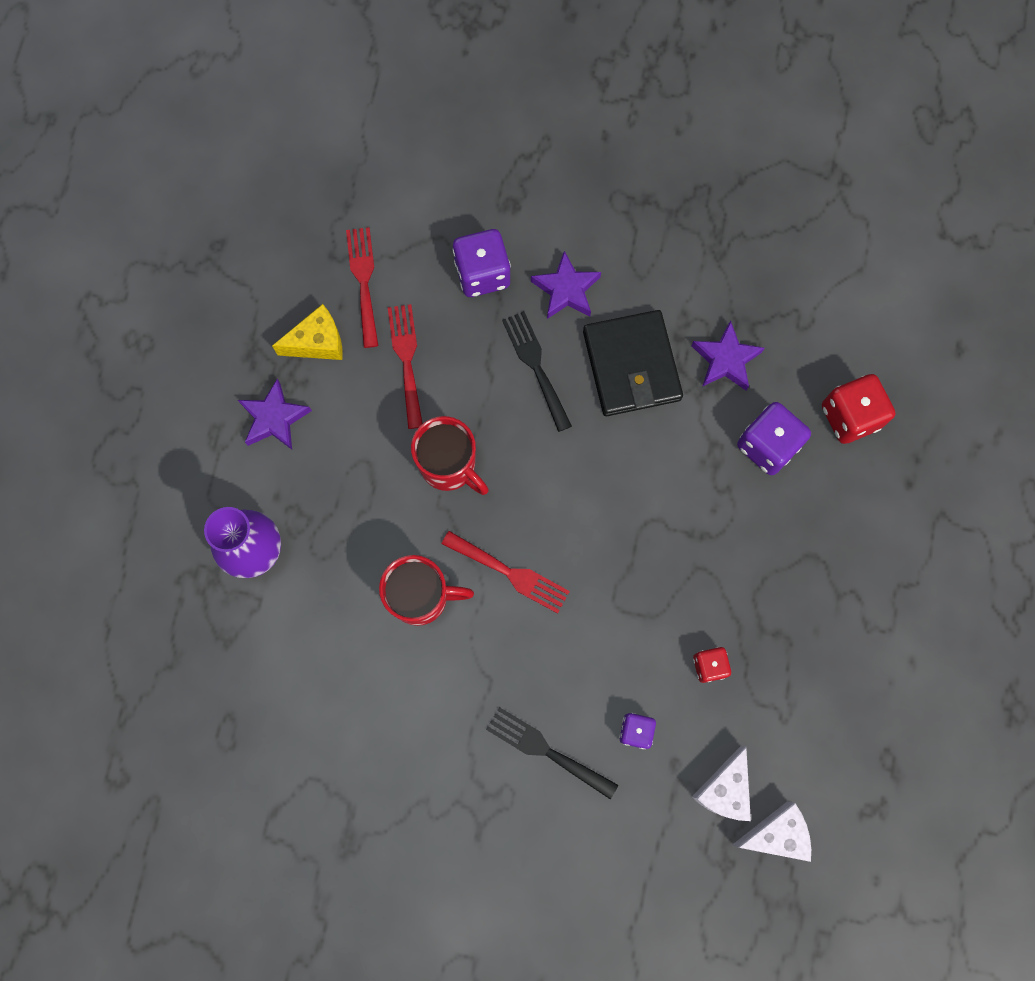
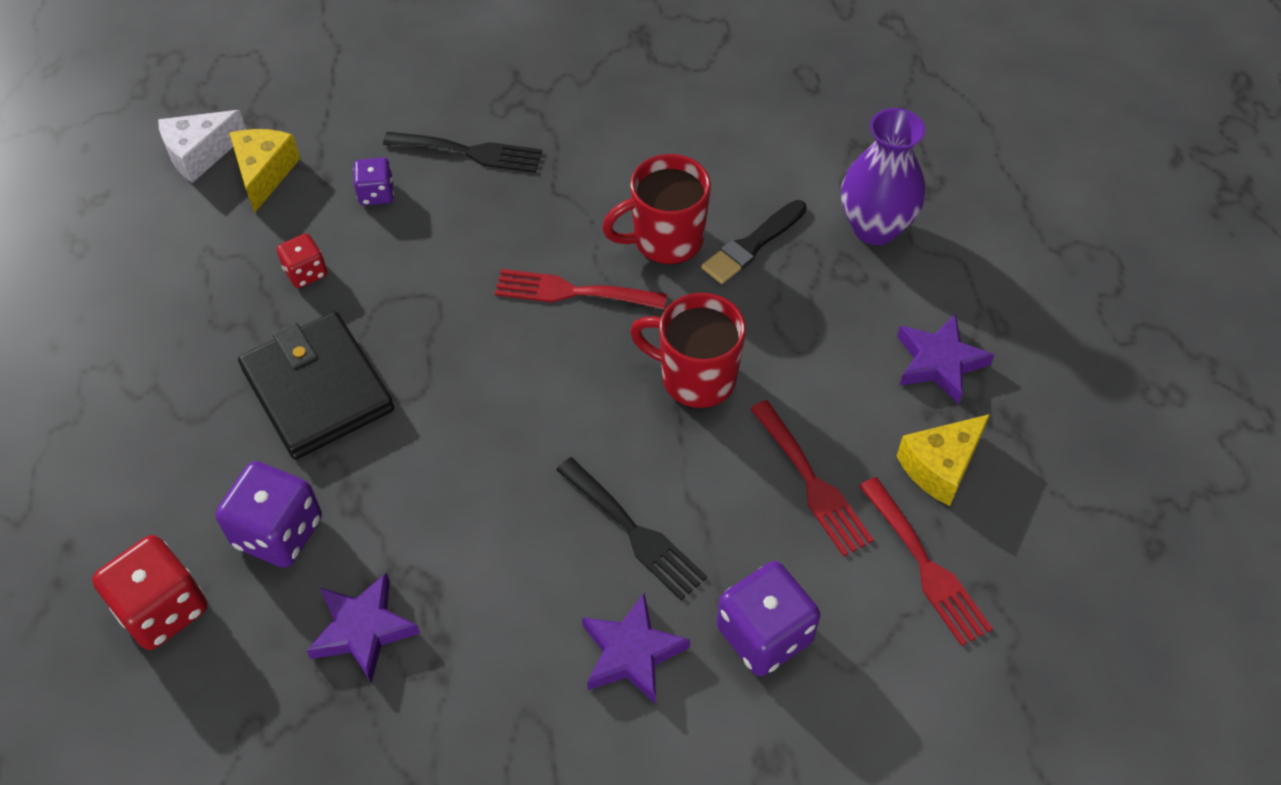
camera: 160 degrees right, 20 degrees down
(357, 569) = (752, 245): none -> black brush
(631, 366) = (499, 576): black wallet -> black wallet (317, 390)
(724, 789) = (264, 173): white cheese -> yellow cheese

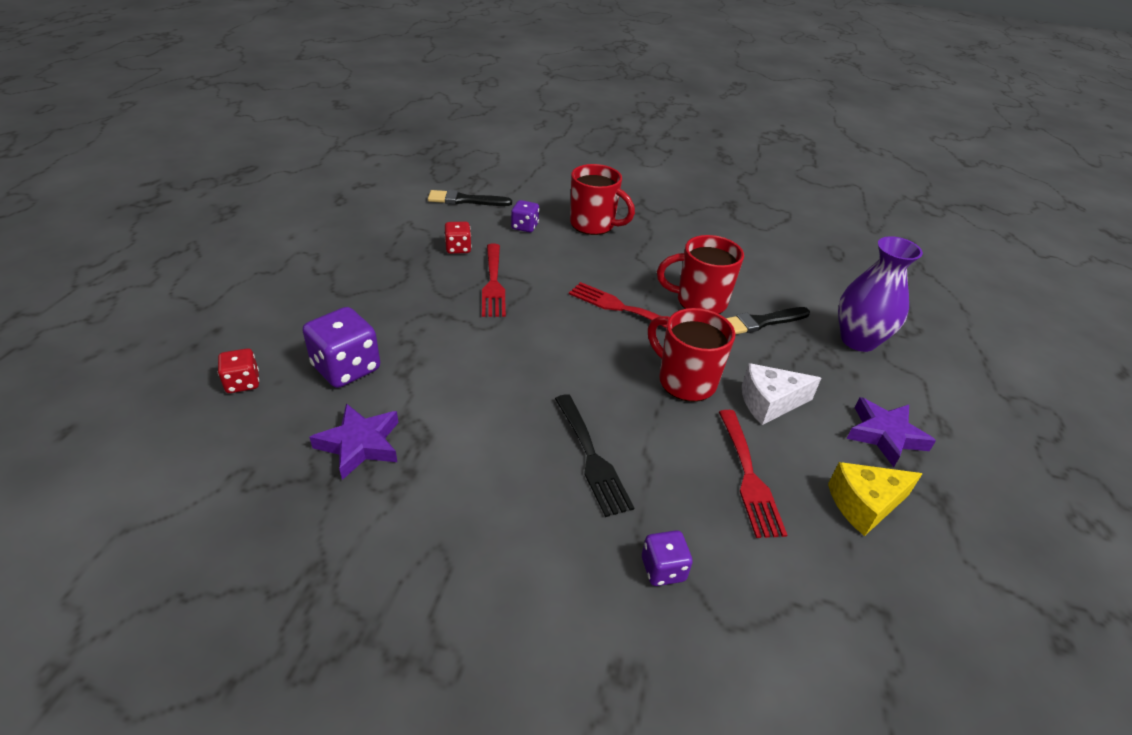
camera: 20 degrees right, 15 degrees down
(162, 609) = (242, 383): red dice -> red dice, size x0.57
(200, 154) = (436, 183): white cheese -> white cheese (769, 403)
(264, 173) = (466, 200): yellow cheese -> black brush
(317, 390) = (425, 304): black wallet -> none
(470, 152) = (593, 225): black fork -> red mug
(632, 653) = (546, 538): purple star -> none
(764, 634) = (663, 569): purple dice -> purple dice, size x0.57
(926, 566) = (828, 573): red fork -> red fork (493, 283)

